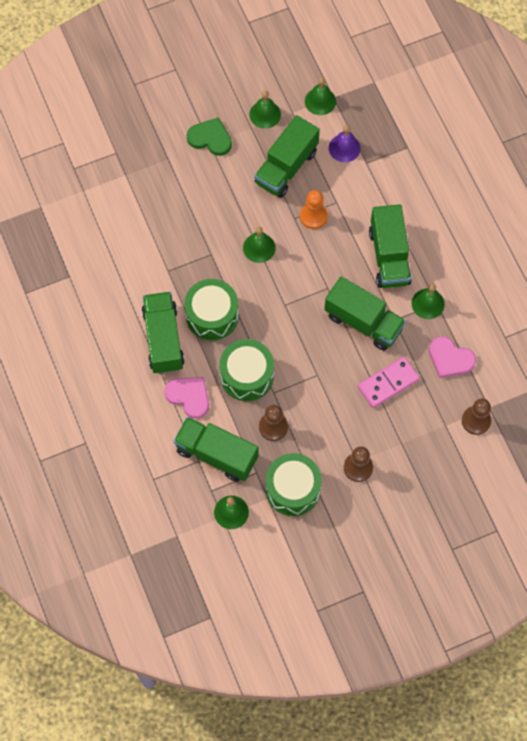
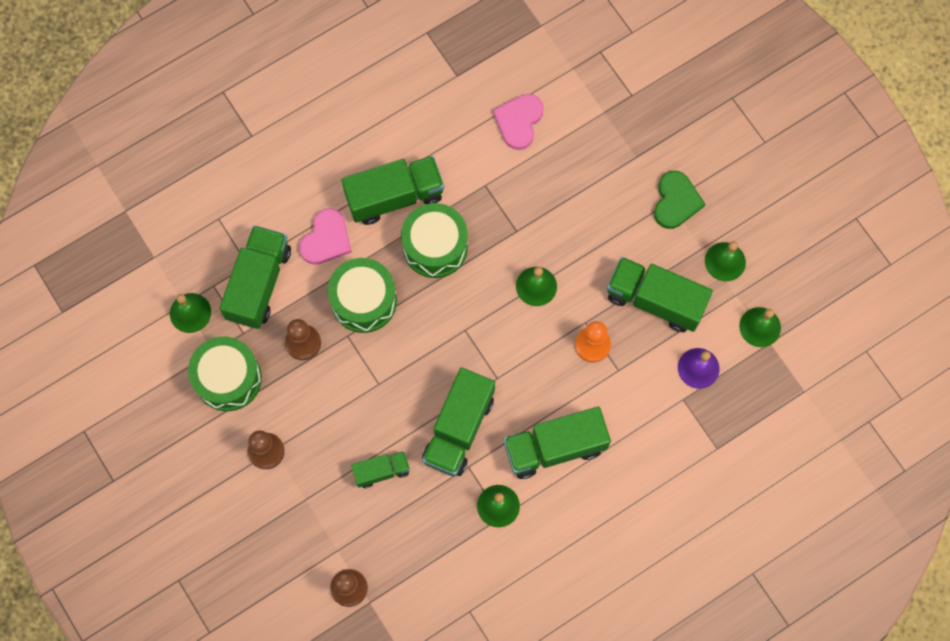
camera: 80 degrees right, 5 degrees up
(388, 383) = (381, 471): pink domino -> green truck
(450, 359) = (427, 544): pink heart -> pink heart (519, 121)

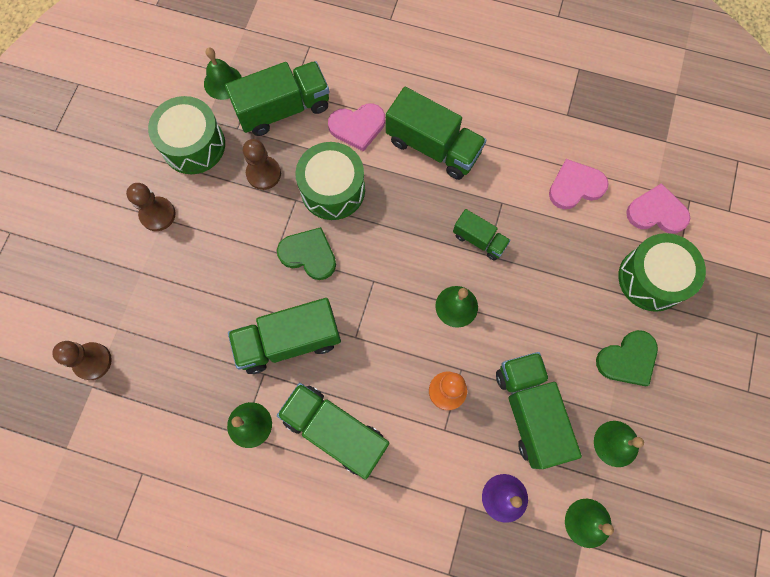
camera: 50 degrees right, 0 degrees up
(381, 471) = (207, 310): green truck -> green truck (479, 240)
(402, 361) = (309, 254): none -> green heart
(435, 246) = (420, 206): green drum -> green drum (651, 278)
(589, 83) = (656, 212): none -> pink heart

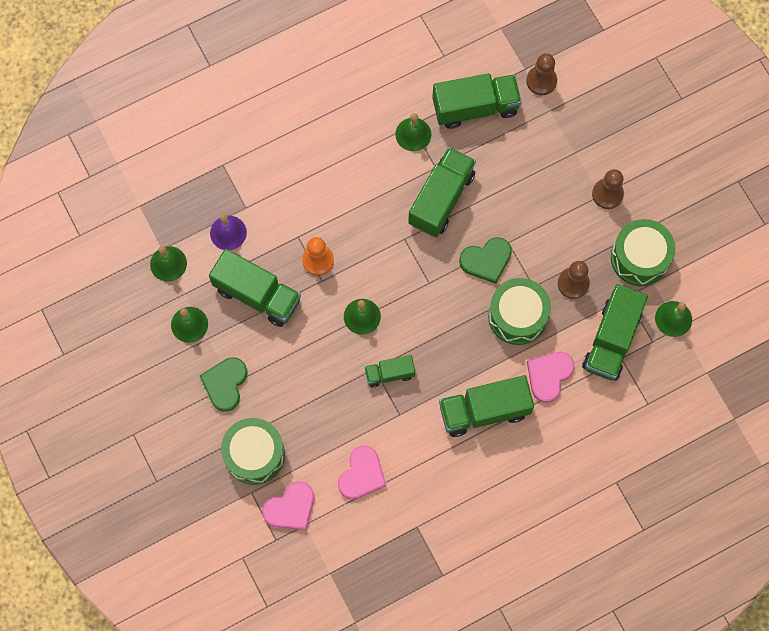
camera: 135 degrees right, 0 degrees up
(335, 431) = (360, 177): green truck -> green truck (475, 107)

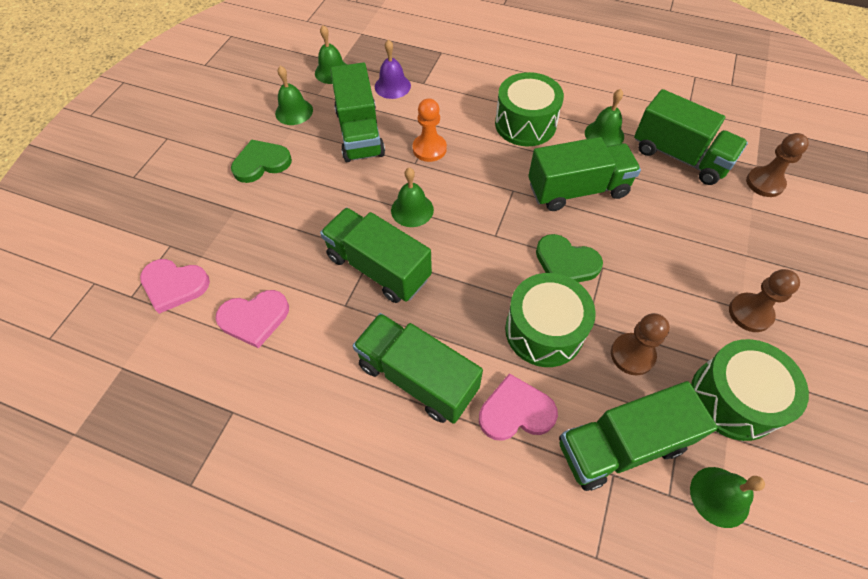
camera: 50 degrees right, 15 degrees down
(254, 454) = (210, 223): green drum -> green drum (525, 124)
(389, 374) = (378, 268): green truck -> green truck, size x1.81

